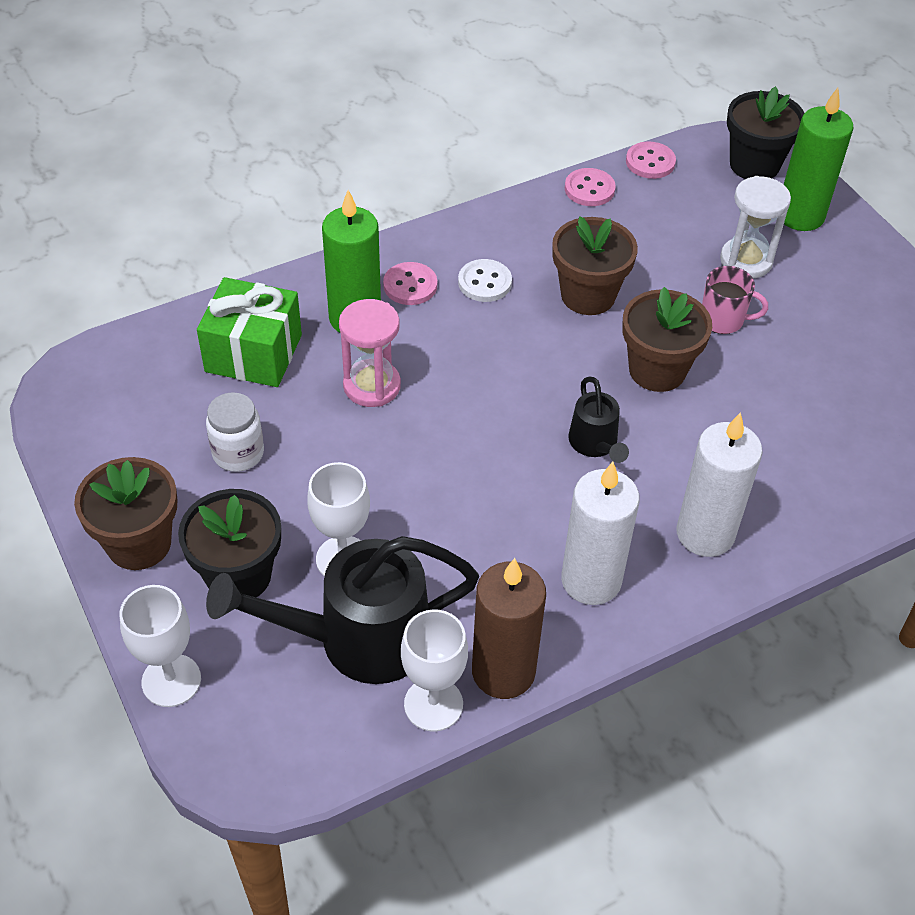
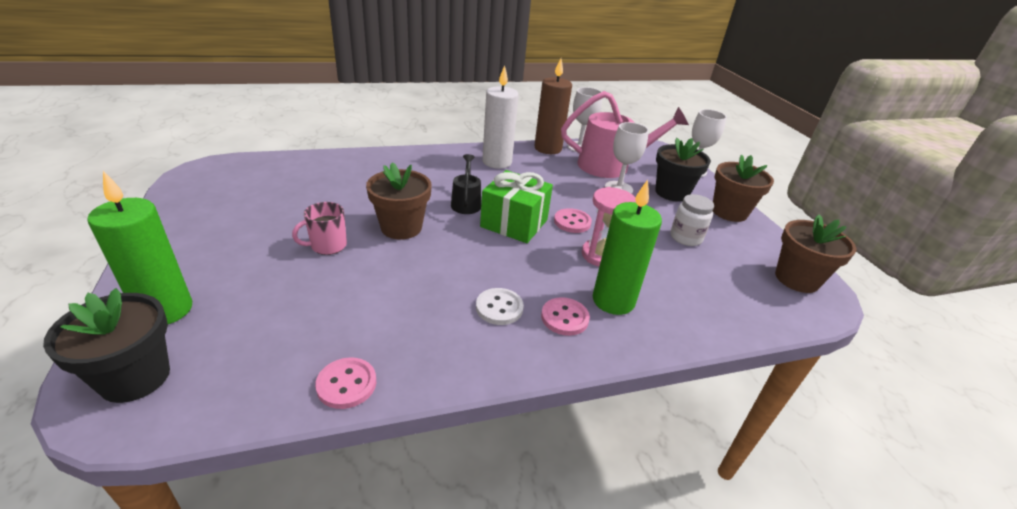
camera: 170 degrees left, 15 degrees down
(253, 353) = (690, 291): green gift -> green gift (514, 223)
(356, 639) = (611, 166): black watering can -> pink watering can
(588, 295) = (418, 281): brown flower pot -> brown flower pot (796, 279)
(650, 162) = (248, 408): pink button -> pink button (572, 222)
(705, 533) = (430, 164): white candle -> none
(723, 320) = (327, 246): pink mug -> pink mug turned 60 degrees counterclockwise
(746, 261) = (263, 281): white hourglass -> none

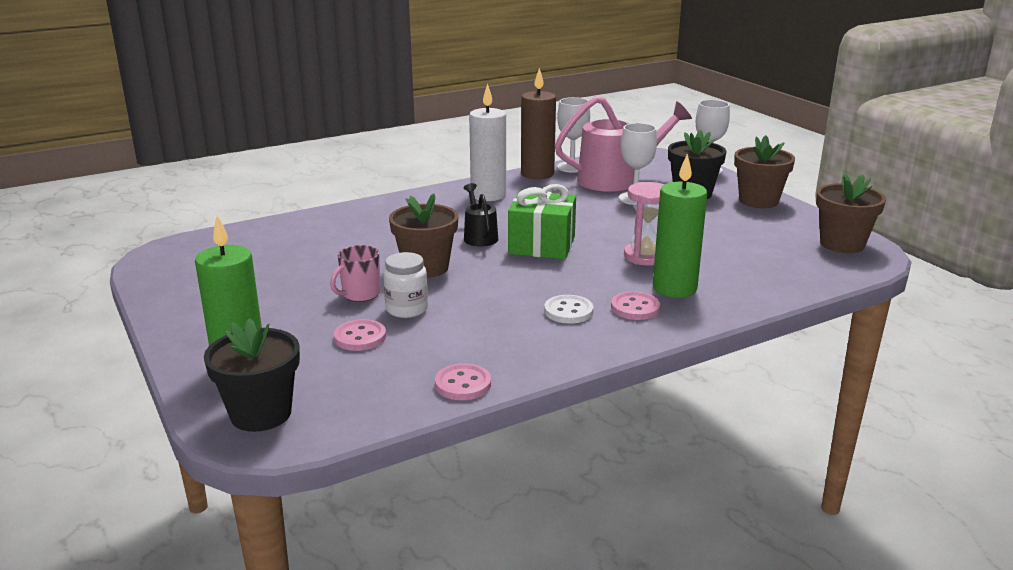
camera: 10 degrees left, 10 degrees down
(572, 222) = (601, 235): pink button -> pink button (360, 337)
(685, 238) = (723, 229): white jar -> white jar (407, 309)

